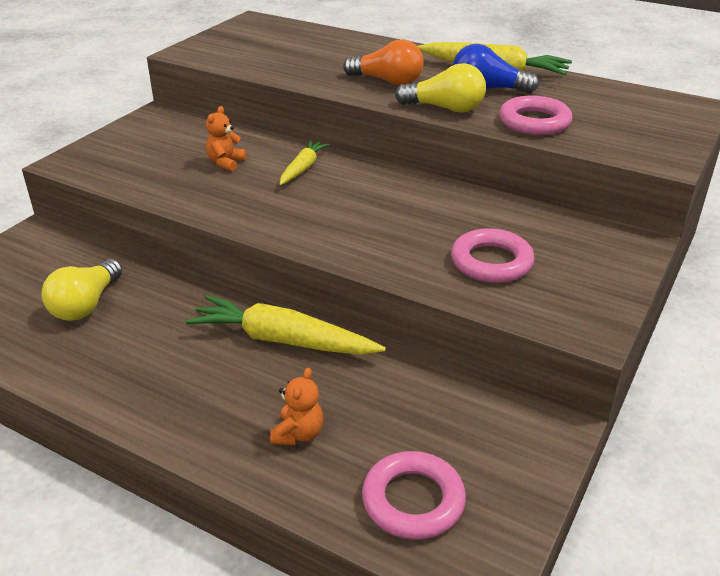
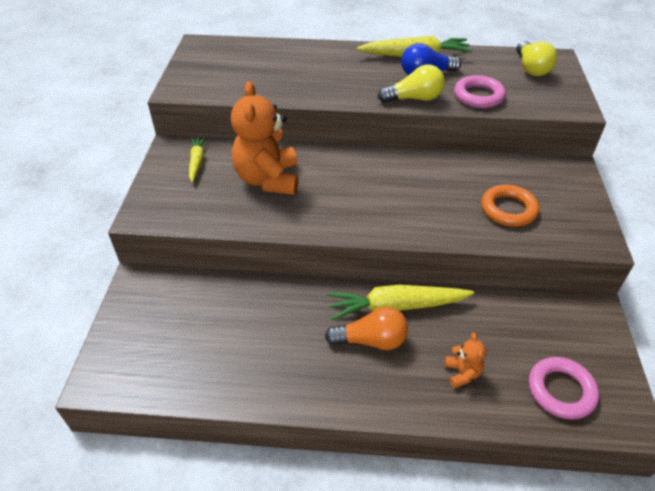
camera: 25 degrees left, 10 degrees up
(86, 305) = (236, 329): yellow light bulb -> yellow light bulb (531, 68)
(226, 163) = (268, 179): orange teddy bear -> orange teddy bear, size x2.25
(303, 168) = (327, 168): yellow carrot -> yellow carrot (197, 162)
(387, 81) = (354, 83): orange light bulb -> orange light bulb (371, 340)
(491, 262) = (508, 209): pink ring -> orange ring

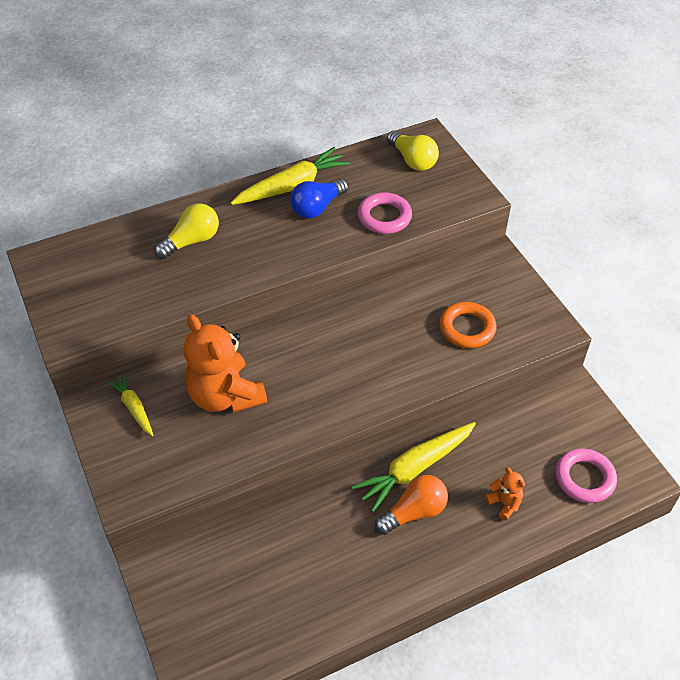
camera: 30 degrees left, 5 degrees up
(414, 99) = (326, 245): yellow light bulb -> yellow light bulb (192, 241)

